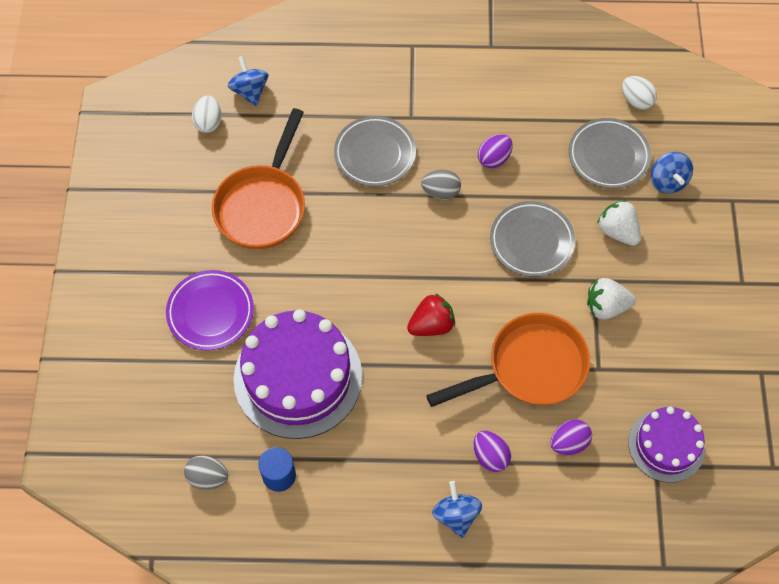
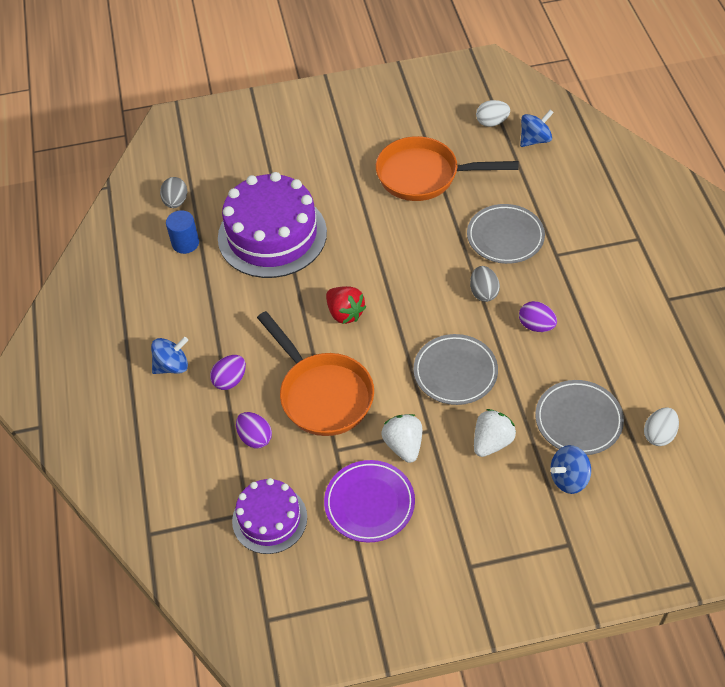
camera: 80 degrees right, 10 degrees down
(210, 312) = (315, 168): purple plate -> purple plate (369, 503)

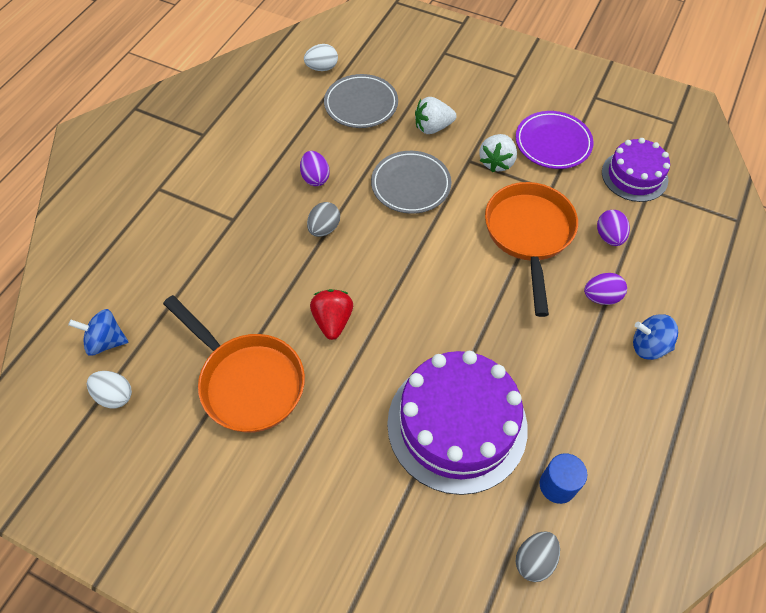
camera: 145 degrees left, 5 degrees up
(345, 313) = (454, 289): red strawberry -> red strawberry (333, 321)
(505, 237) = (252, 263): grey plate -> none
(568, 478) = (406, 80): blue spinning top -> none

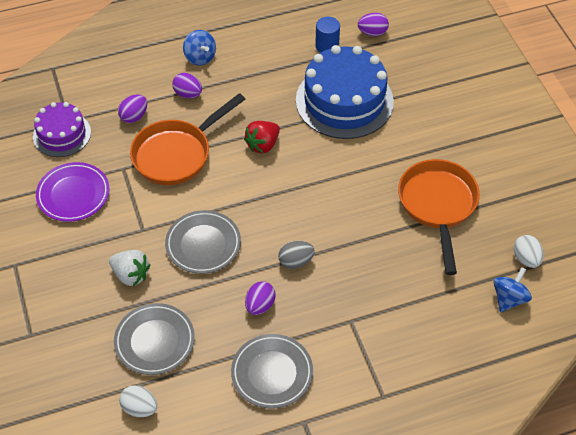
camera: 135 degrees left, 5 degrees down
(106, 341) = (509, 298): blue spinning top -> blue spinning top turned 105 degrees counterclockwise
(257, 144) = (272, 373): none -> grey plate
(333, 321) = (353, 200): red strawberry -> red strawberry (263, 145)
(457, 425) = (344, 101): purple cake -> blue cake
(496, 162) = (127, 213): white strawberry -> none
(534, 560) = (372, 33): grey egg -> purple egg

